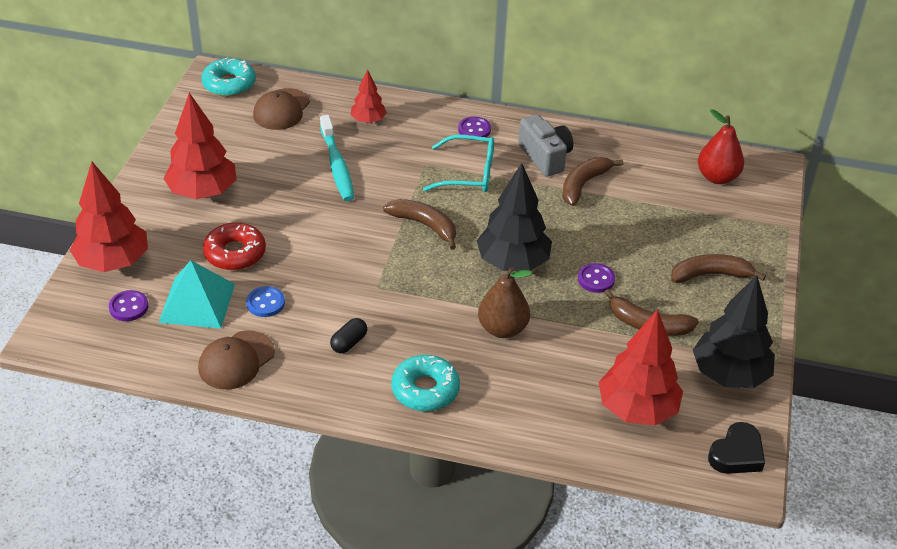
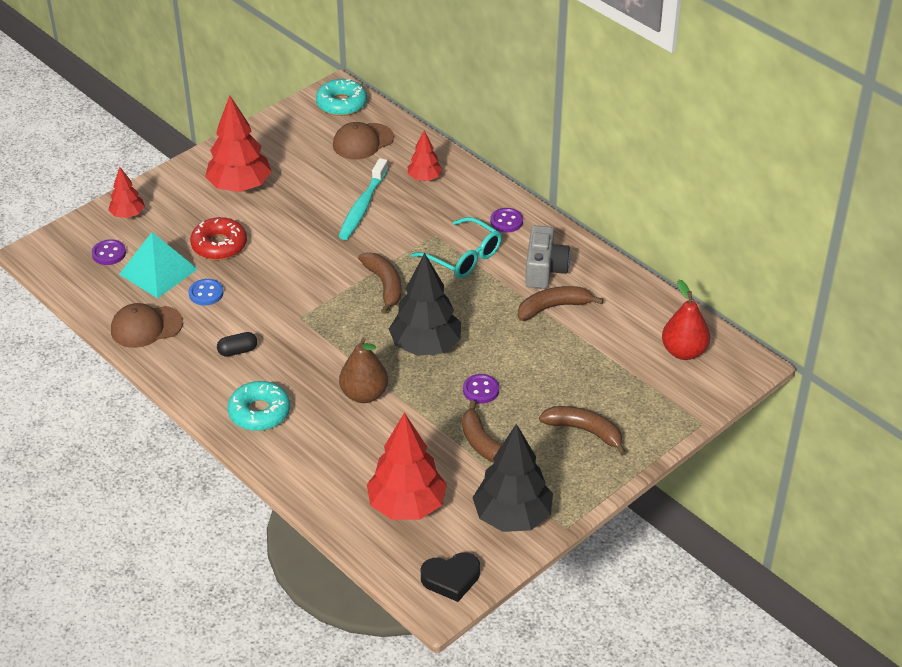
camera: 35 degrees right, 0 degrees up
(113, 262) = (128, 215): red tree -> red tree, size x0.54

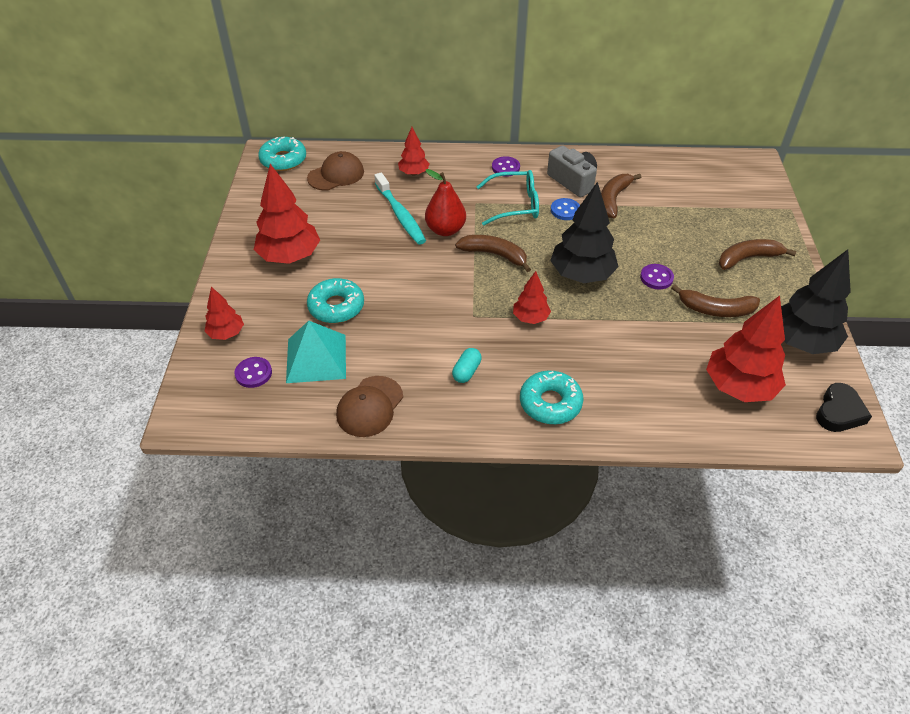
camera: 45 degrees left, 5 degrees up
(206, 293) = (379, 348): blue button -> blue button (565, 210)
(219, 245) = (336, 307): red donut -> turquoise donut
(237, 351) = (466, 371): black capsule -> turquoise capsule
(337, 348) = (530, 318): none -> red tree
(363, 141) = (336, 175): brown cap -> brown cap turned 135 degrees counterclockwise
(364, 394) = (596, 335): brown pear -> none
(684, 351) = (717, 177): red pear -> red pear (445, 230)

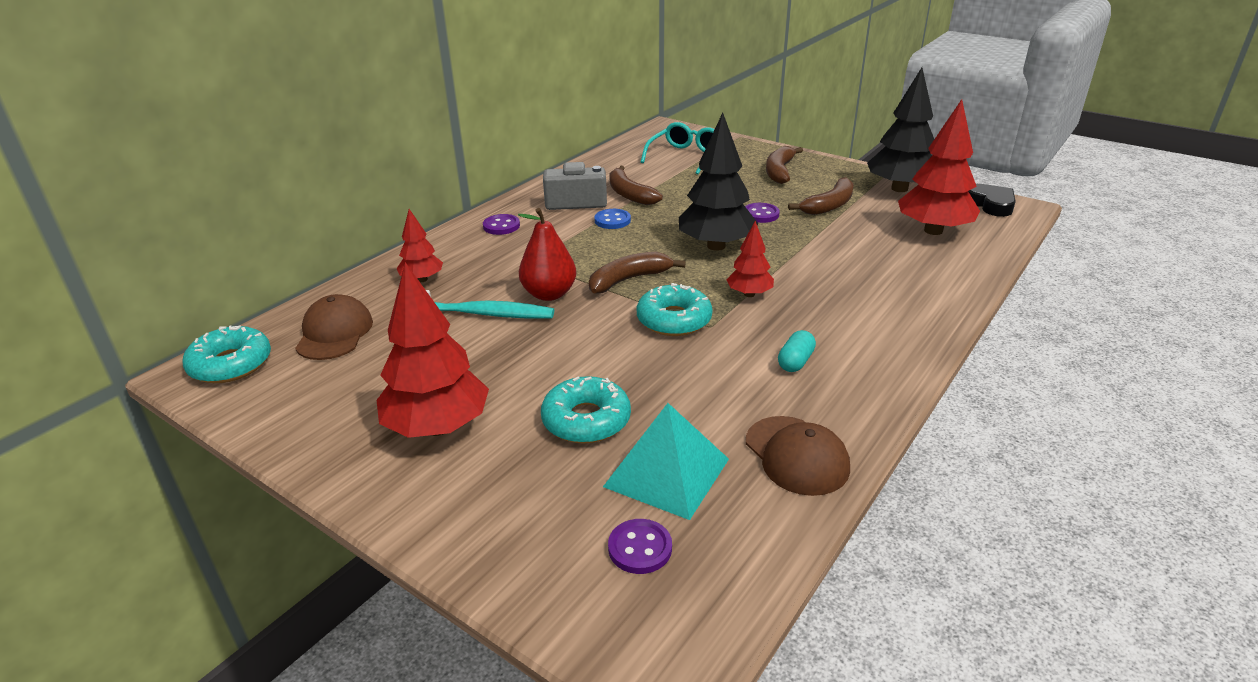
camera: 55 degrees left, 15 degrees down
(226, 333) = (524, 550): red tree -> none
(466, 371) = (795, 362): turquoise capsule -> turquoise capsule turned 60 degrees clockwise
(515, 205) = (567, 242): turquoise glasses -> turquoise glasses (686, 156)
(550, 403) = (885, 327): turquoise donut -> turquoise donut (674, 320)

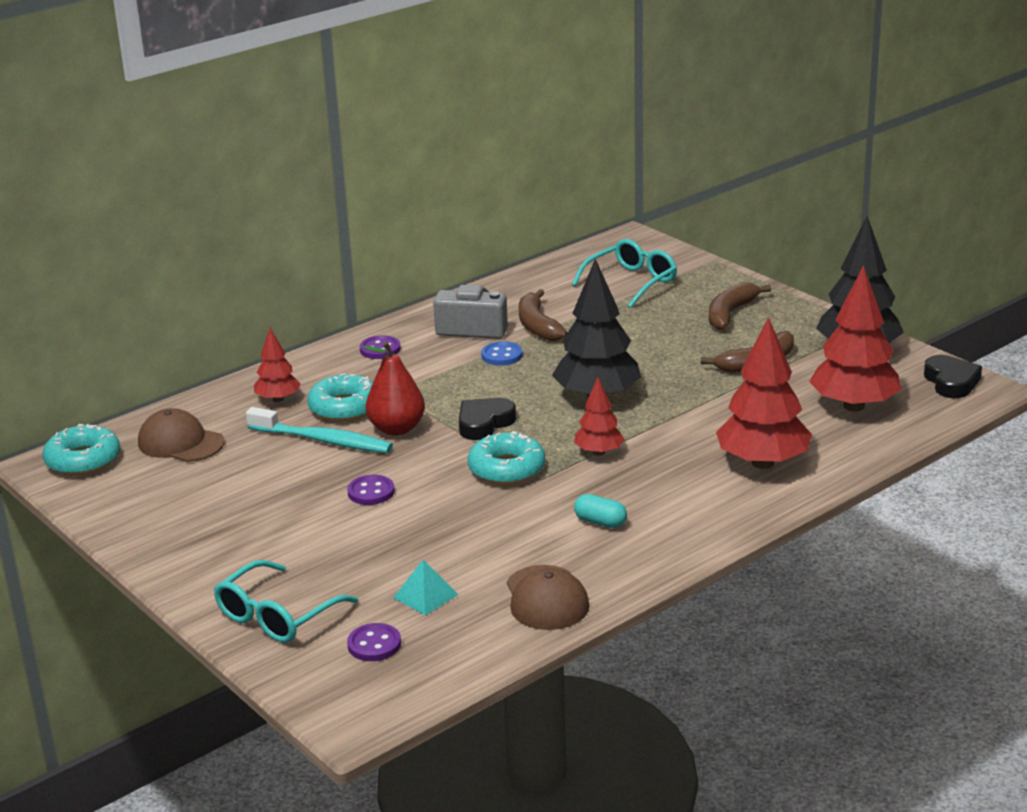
camera: 15 degrees right, 5 degrees down
(334, 333) = (180, 443): brown cap -> brown cap turned 75 degrees counterclockwise
(437, 427) = (247, 536): red tree -> red tree (762, 463)
(508, 526) = (277, 616): none -> turquoise glasses
(586, 420) = (377, 547): turquoise donut -> turquoise donut (344, 407)
(629, 280) = (484, 423): brown banana -> black heart
(666, 472) = (425, 596): turquoise pyramid -> turquoise pyramid, size x0.55
(760, 214) = (671, 366): purple button -> purple button (371, 492)
(795, 362) = (600, 522): turquoise capsule -> turquoise capsule turned 75 degrees clockwise

